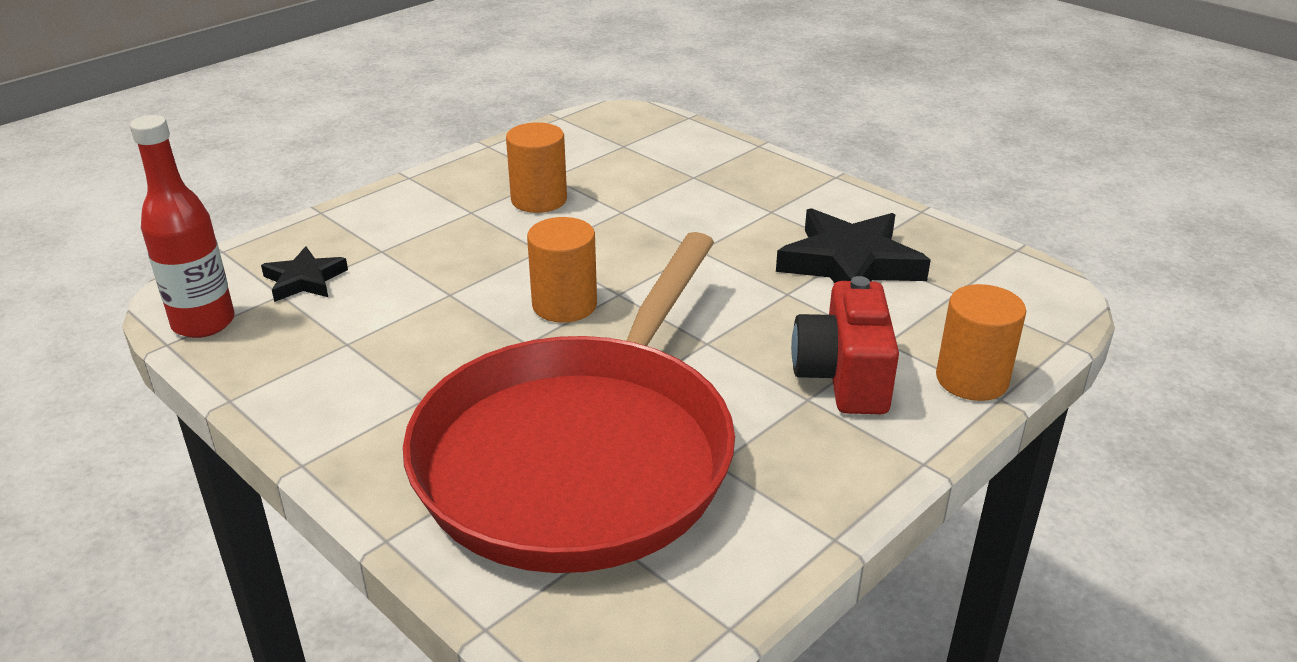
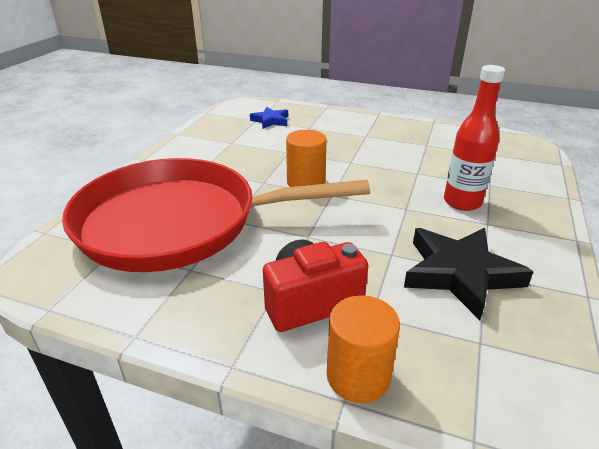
camera: 65 degrees right, 0 degrees up
(203, 323) = (224, 114): red bottle -> red bottle (462, 202)
(304, 280) = (270, 120): black star -> blue star
(539, 200) = (398, 148): orange cylinder -> none

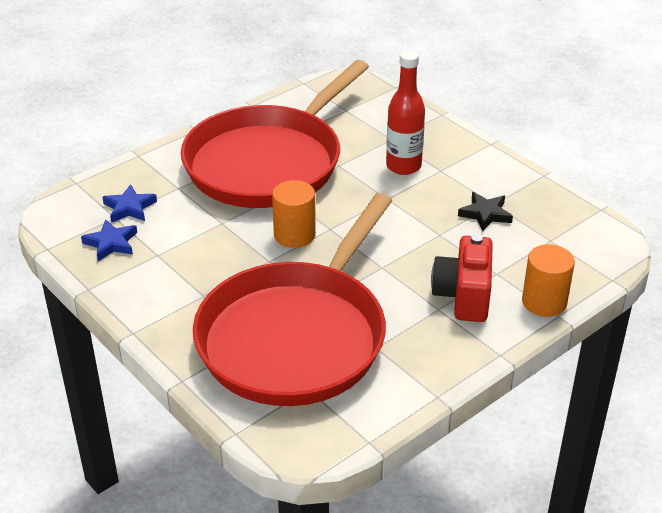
camera: 60 degrees left, 5 degrees up
(229, 126) = (111, 243): none -> blue star
(378, 146) = (268, 163): none -> red pan
(460, 273) = (485, 214): black star -> black star, size x0.55

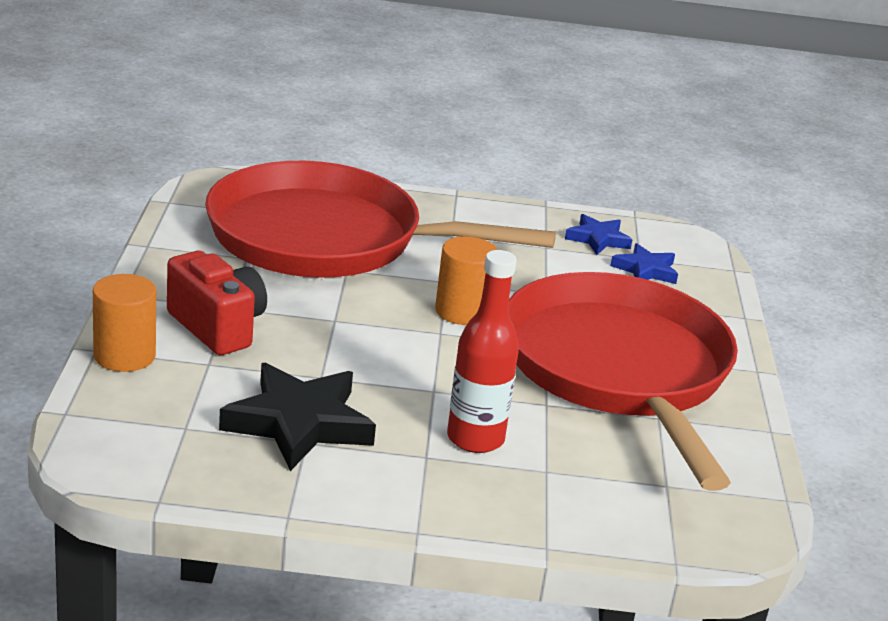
camera: 130 degrees right, 10 degrees down
(296, 337) = (325, 238): red pan -> red pan turned 60 degrees counterclockwise
(485, 214) = (299, 423): black star -> black star, size x1.81

